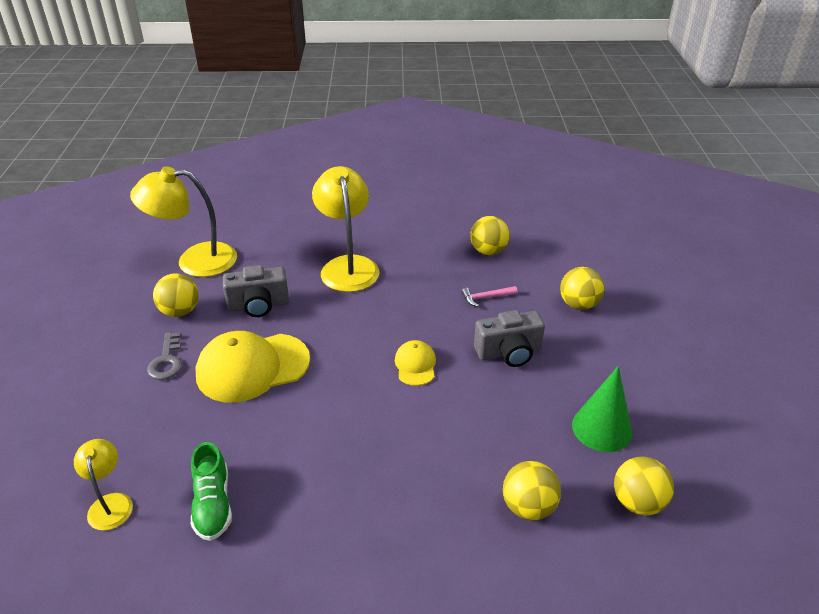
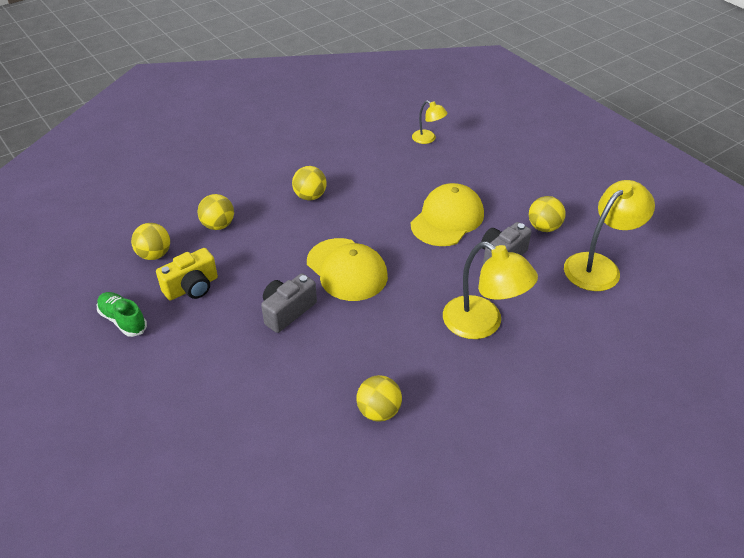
camera: 145 degrees right, 5 degrees up
(167, 361) = (501, 198): grey key -> none
(213, 504) = (381, 158): green shoe -> green shoe (123, 320)
(415, 365) = (347, 270): yellow cap -> yellow cap, size x1.99
(486, 298) = (340, 353): pink hammer -> none
(578, 304) = (255, 388): yellow ball -> yellow ball (310, 196)
(602, 428) = (192, 287): green cone -> yellow camera

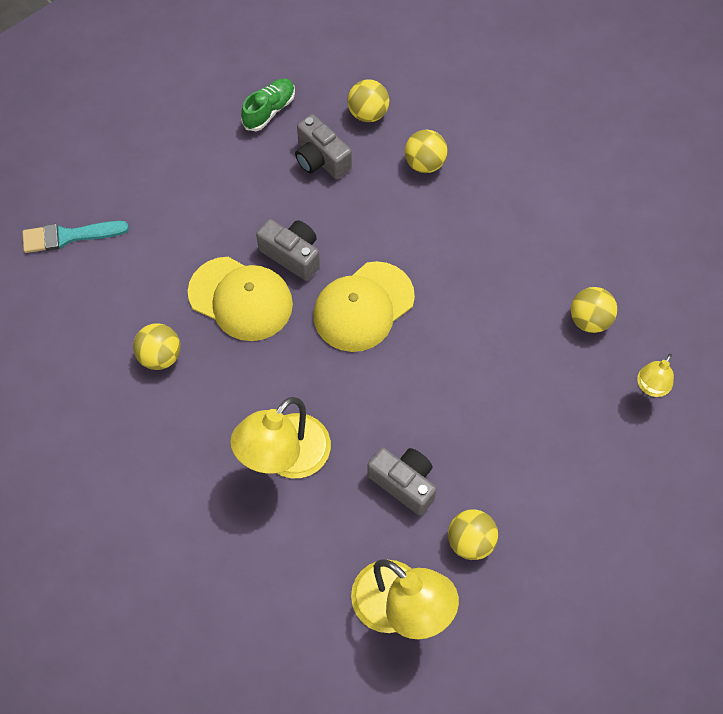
camera: 85 degrees right, 20 degrees up
(192, 287) = (321, 159): yellow camera -> grey camera
(222, 495) = (69, 236): none -> turquoise brush
(310, 196) = (493, 251): yellow ball -> yellow ball (589, 320)
(447, 219) = (471, 417): yellow cap -> yellow cap (241, 299)

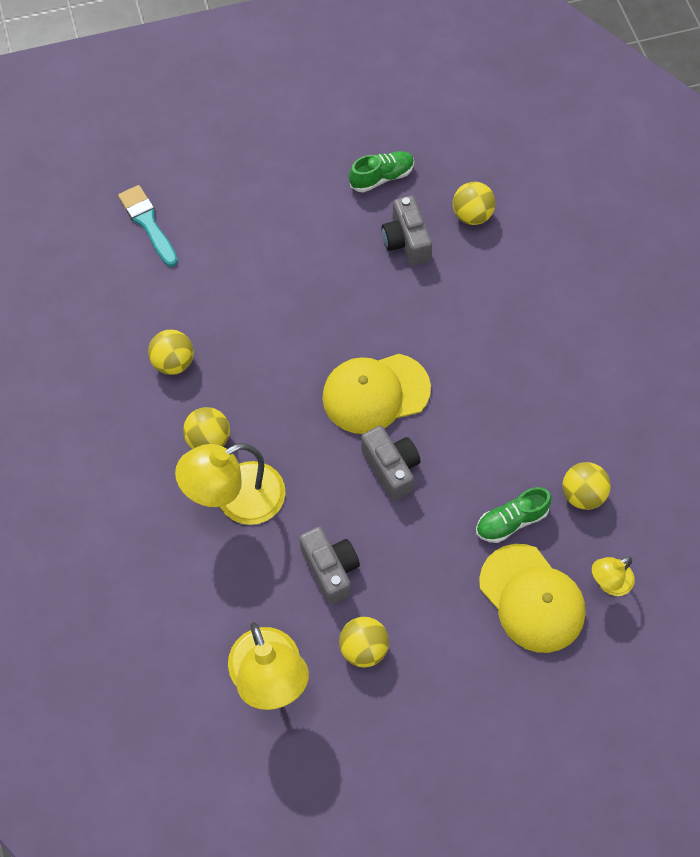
camera: 25 degrees right, 0 degrees up
(69, 236) = (148, 223): turquoise brush -> turquoise brush turned 45 degrees clockwise
(241, 299) = (269, 340): yellow cap -> yellow cap (532, 598)
(292, 255) = (335, 319): grey camera -> grey camera (391, 468)
(424, 163) = (501, 283): yellow ball -> yellow ball (208, 439)
(541, 370) = (511, 521): none -> green shoe

